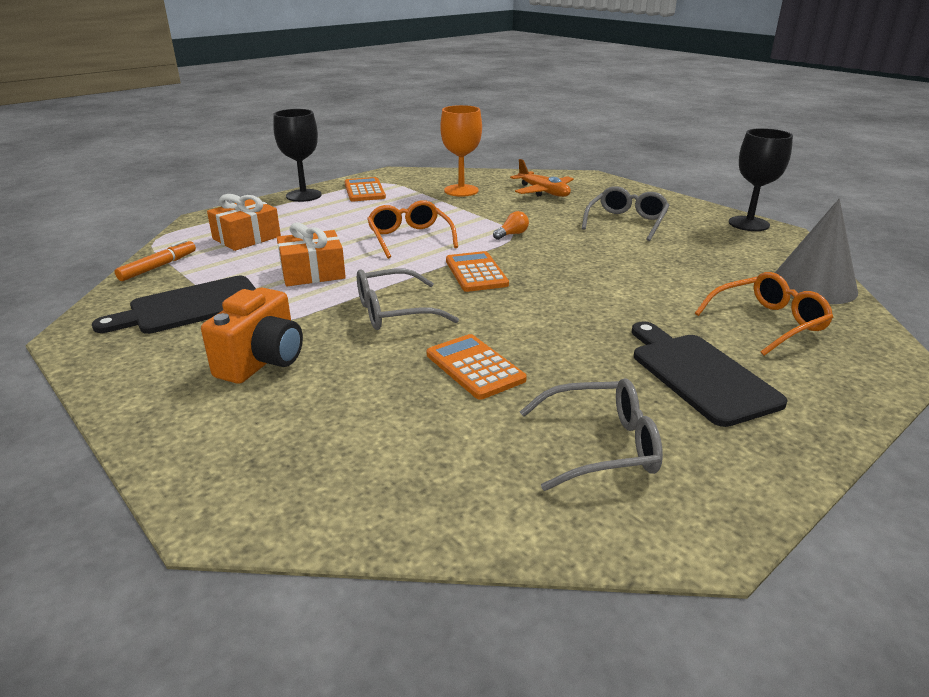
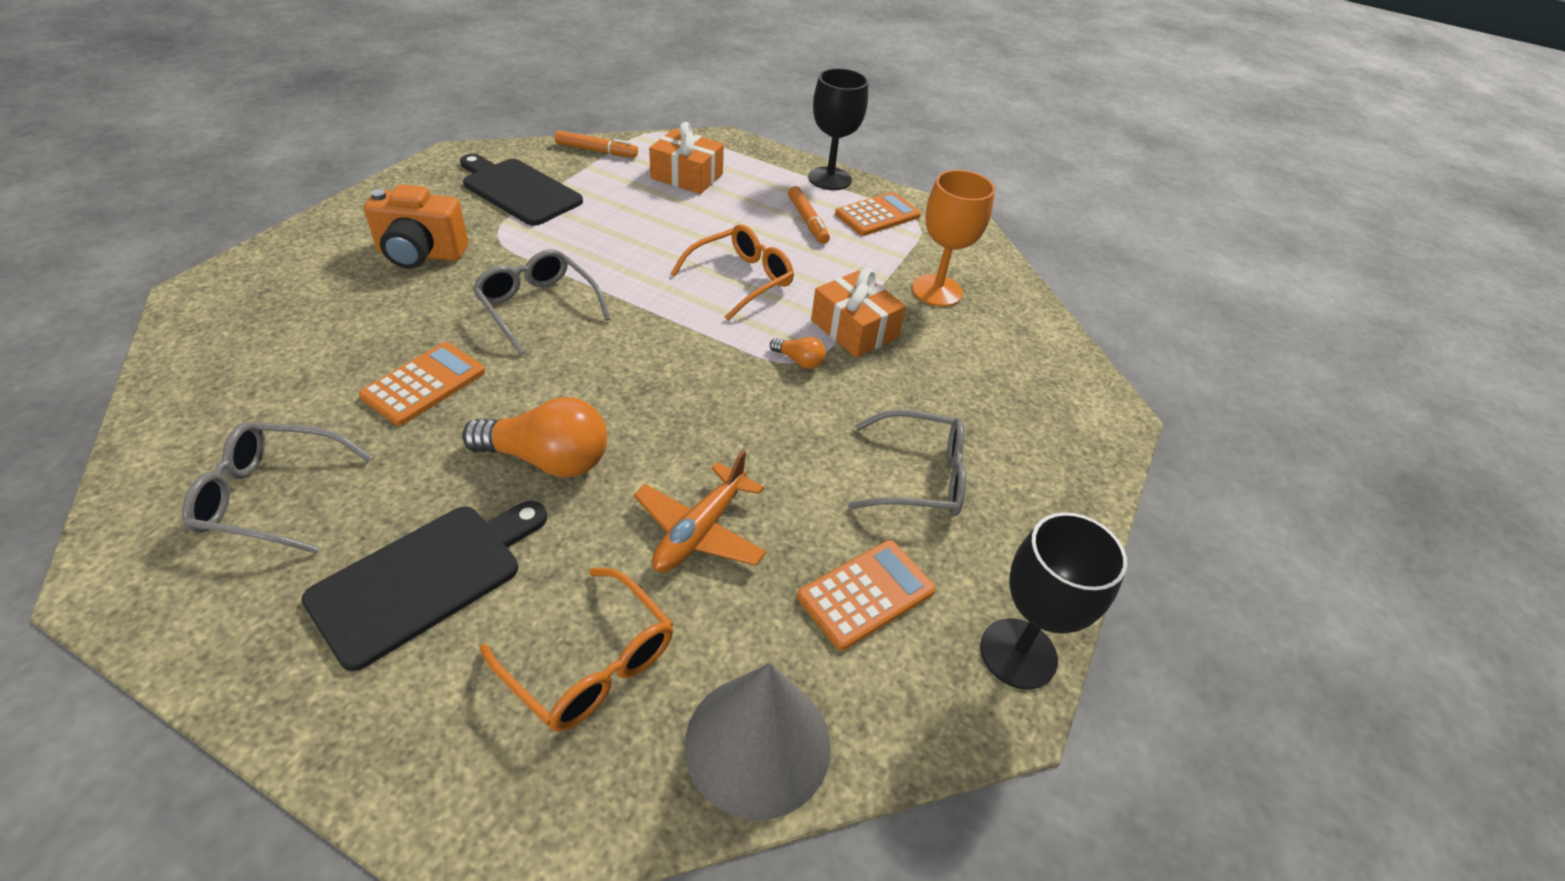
camera: 65 degrees right, 15 degrees up
(312, 273) = (615, 236): orange gift -> orange gift (854, 329)
(353, 209) = (807, 221): none -> orange marker
(476, 272) = (660, 348): orange calculator -> orange calculator (866, 594)
(543, 192) = (992, 370): orange plane -> orange plane (700, 531)
(585, 322) = (547, 459): none -> orange light bulb
(601, 446) = (271, 496): grey glasses -> grey glasses turned 120 degrees clockwise

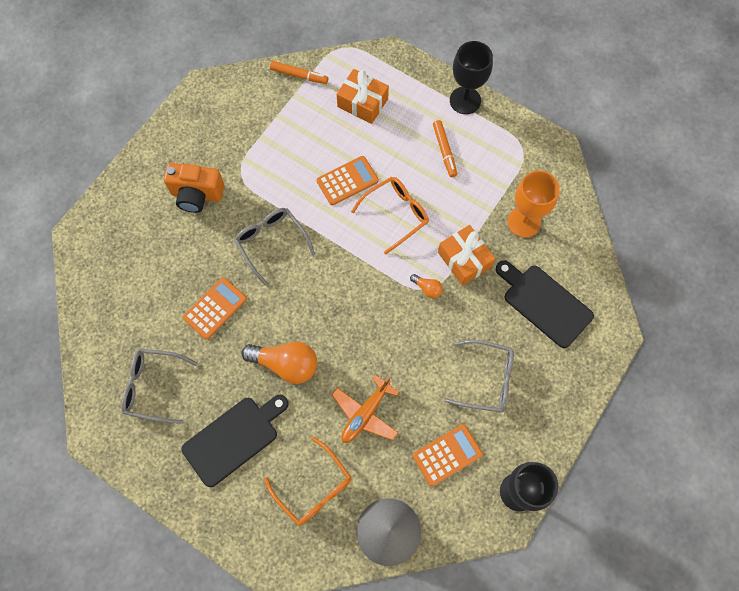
camera: 10 degrees right, 25 degrees up
(518, 190) = (250, 125): black cutting board -> black cutting board (544, 303)
(877, 215) = (494, 142): orange calculator -> orange calculator (347, 181)

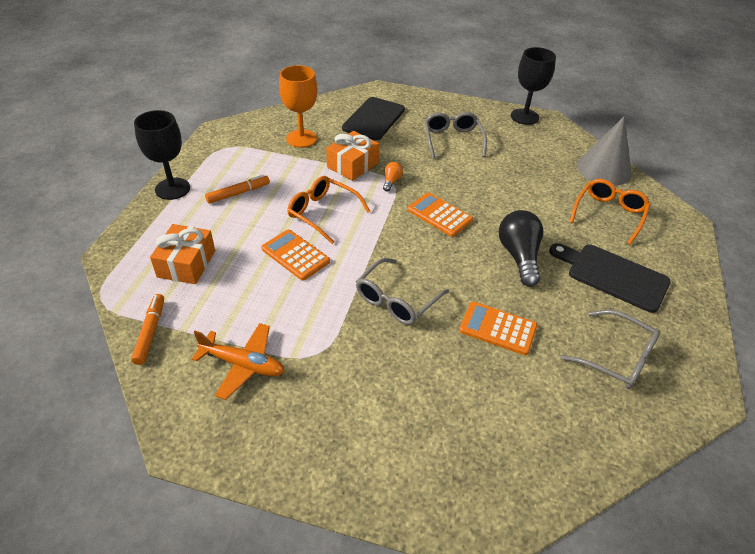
camera: 110 degrees left, 25 degrees down
(153, 387) = (617, 357): grey glasses -> grey glasses turned 45 degrees counterclockwise
(197, 195) = (363, 392): orange camera -> none
(285, 364) = (519, 256): orange light bulb -> black light bulb
(365, 413) = (526, 197): orange plane -> orange plane (243, 364)
(447, 455) = (525, 150): orange calculator -> orange calculator (439, 215)

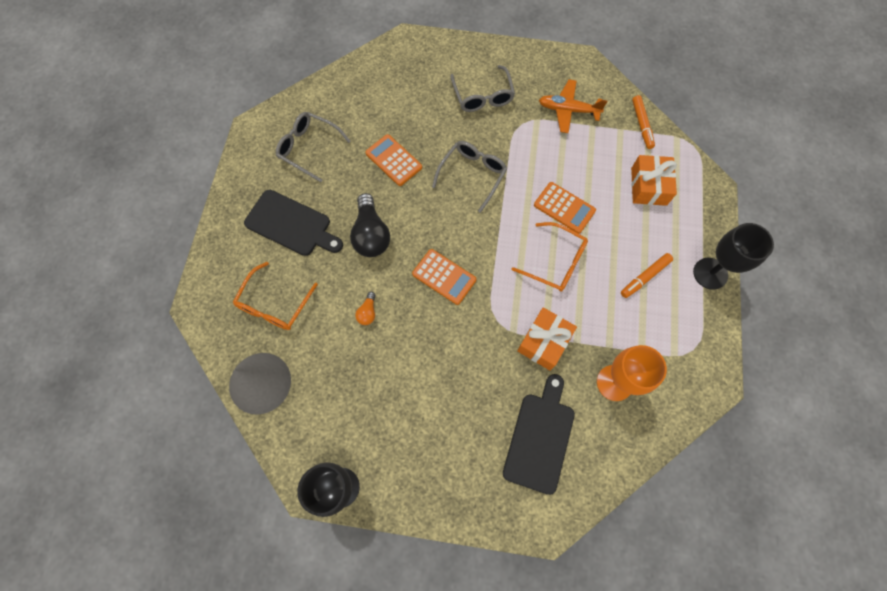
camera: 175 degrees right, 25 degrees up
(391, 181) = (498, 320): orange light bulb -> orange light bulb (368, 312)
(452, 140) = (435, 412): grey glasses -> grey glasses (482, 96)
(498, 328) = (393, 160): orange calculator -> orange calculator turned 150 degrees counterclockwise

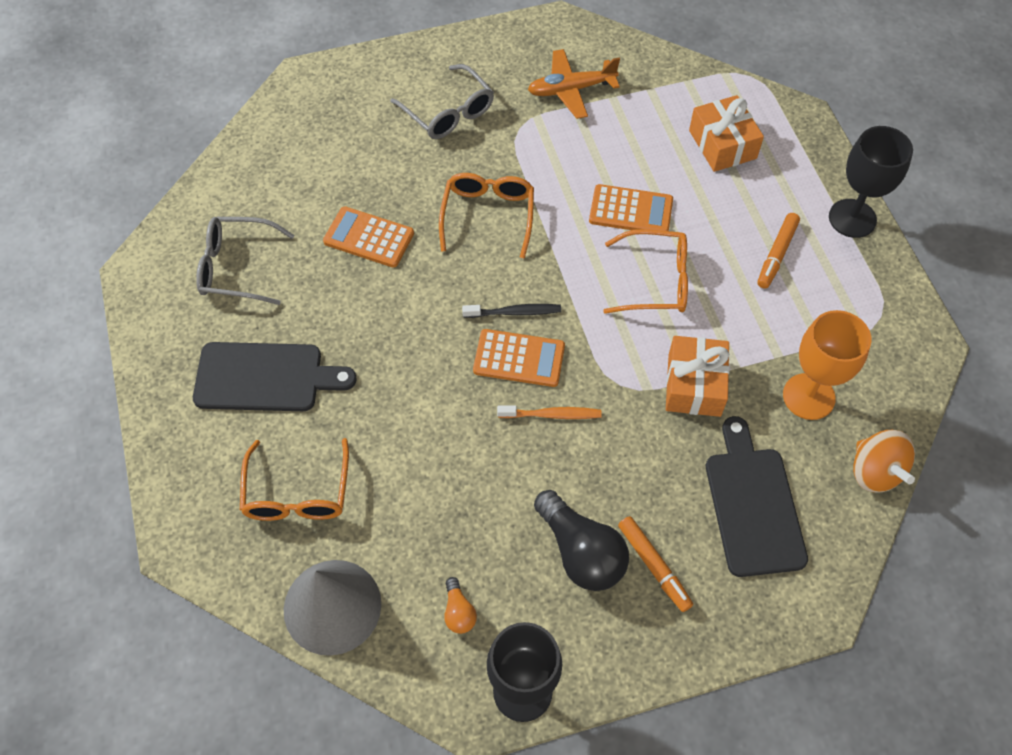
camera: 25 degrees left, 10 degrees down
(368, 312) = (438, 447): orange light bulb -> orange light bulb (458, 612)
(371, 234) = (388, 345): black light bulb -> black light bulb (581, 552)
(445, 322) = (552, 415): none -> orange toothbrush
(456, 245) = (514, 312): none -> black toothbrush
(472, 175) = (488, 215): grey glasses -> orange glasses
(631, 453) = (874, 472): none -> orange spinning top
(642, 125) = (674, 74): orange marker -> orange marker (654, 566)

